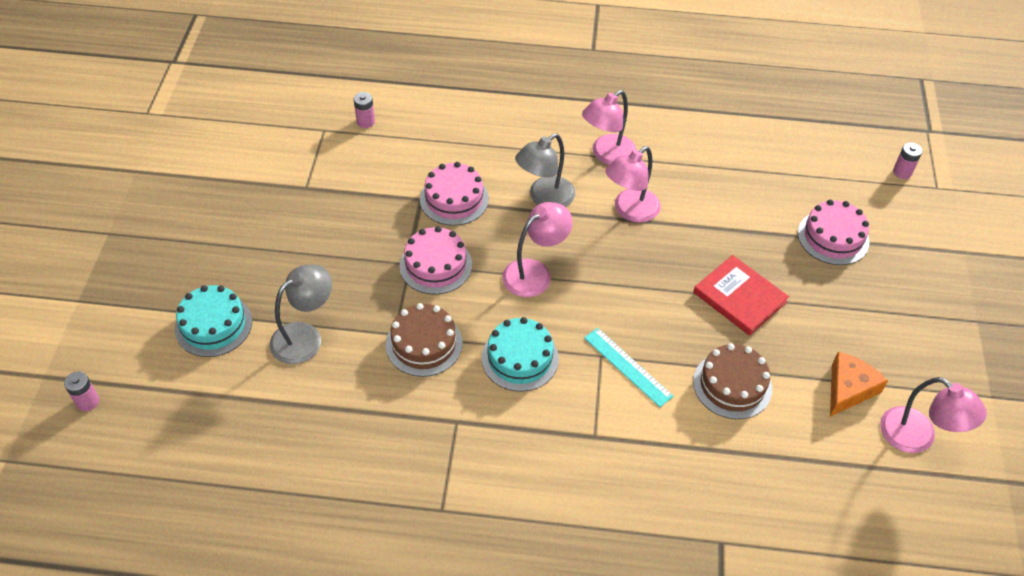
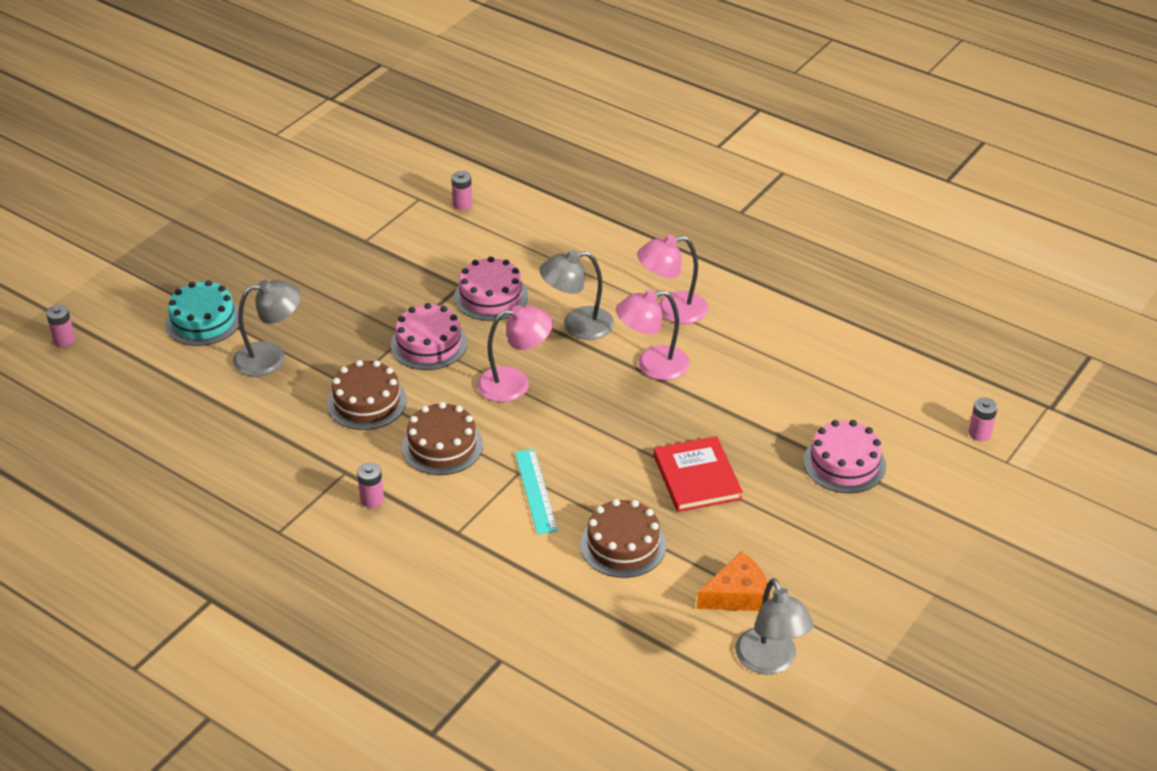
camera: 30 degrees right, 10 degrees down
(499, 438) = (372, 499): none -> pink battery
(520, 358) = (442, 446): turquoise cake -> brown cake
(917, 437) = (770, 661): pink lamp -> grey lamp

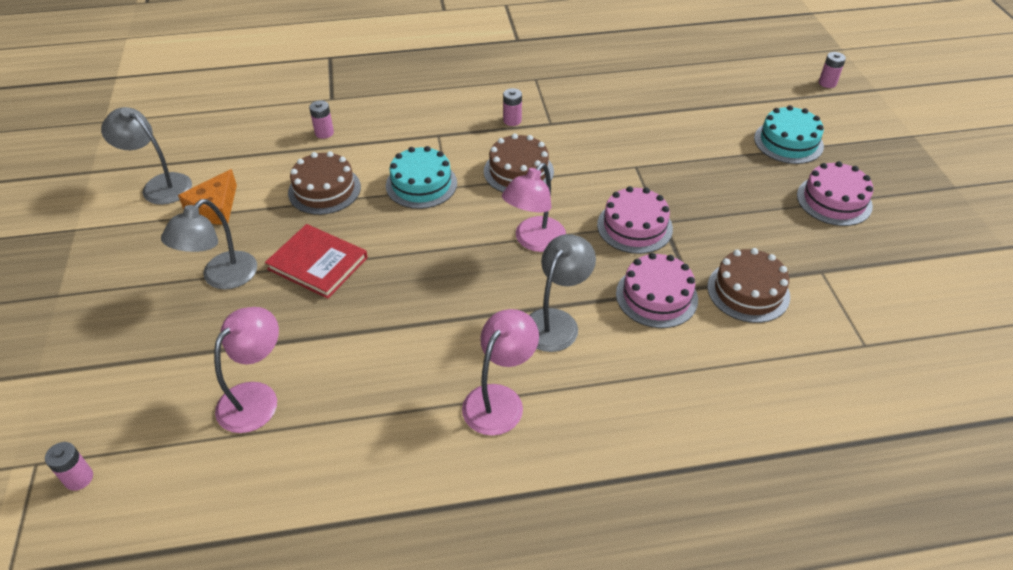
camera: 135 degrees right, 5 degrees up
(270, 358) = (708, 149): grey lamp -> grey lamp (222, 278)
(367, 402) = (606, 164): brown cake -> brown cake (748, 291)
(462, 204) = (826, 370): pink battery -> pink battery (324, 133)
(535, 491) = (421, 184): turquoise ruler -> turquoise cake
(652, 365) = (451, 330): pink lamp -> pink lamp (256, 397)
(844, 463) = (202, 354): pink cake -> pink cake (834, 200)

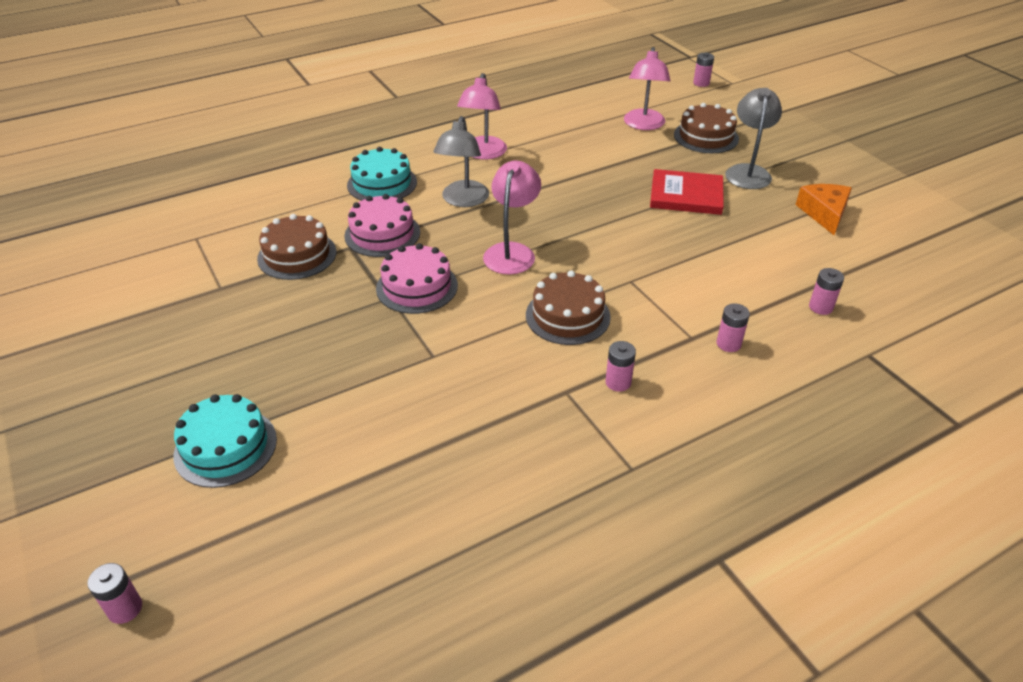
camera: 160 degrees right, 5 degrees down
(159, 185) = (900, 219): grey lamp -> none
(324, 190) = (748, 250): brown cake -> brown cake (706, 137)
(416, 125) = (728, 344): none -> pink battery
(421, 184) = (660, 277): turquoise cake -> turquoise cake (382, 183)
(834, 200) = (183, 369): pink cake -> none

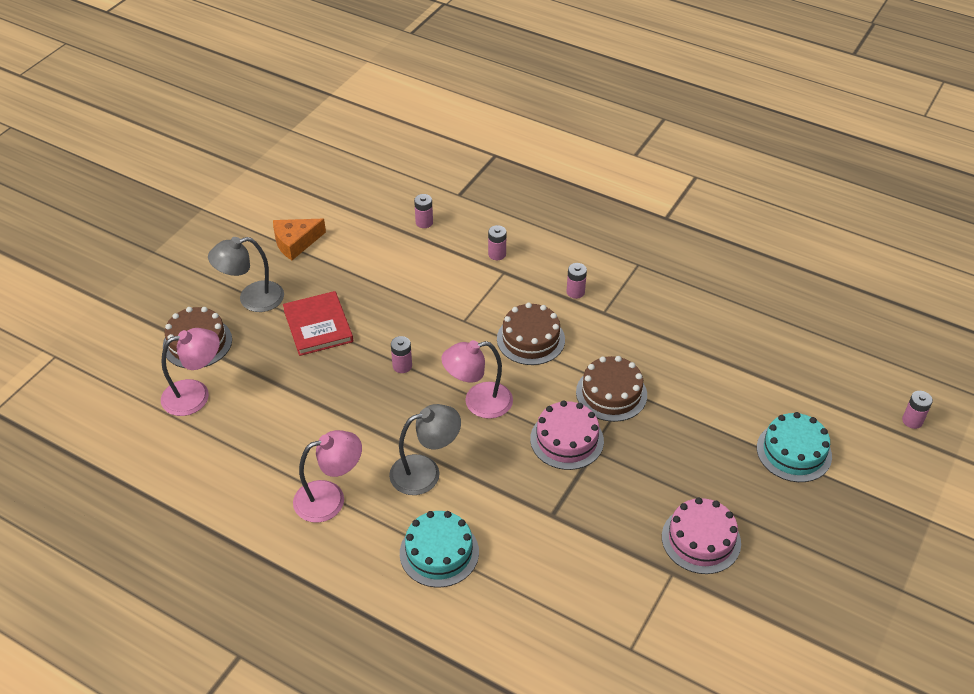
camera: 120 degrees left, 5 degrees up
(297, 255) = (592, 547): brown cake -> brown cake (611, 393)
(382, 234) = (517, 503): pink cake -> pink cake (701, 539)
(701, 83) = (67, 380): pink battery -> pink battery (402, 366)

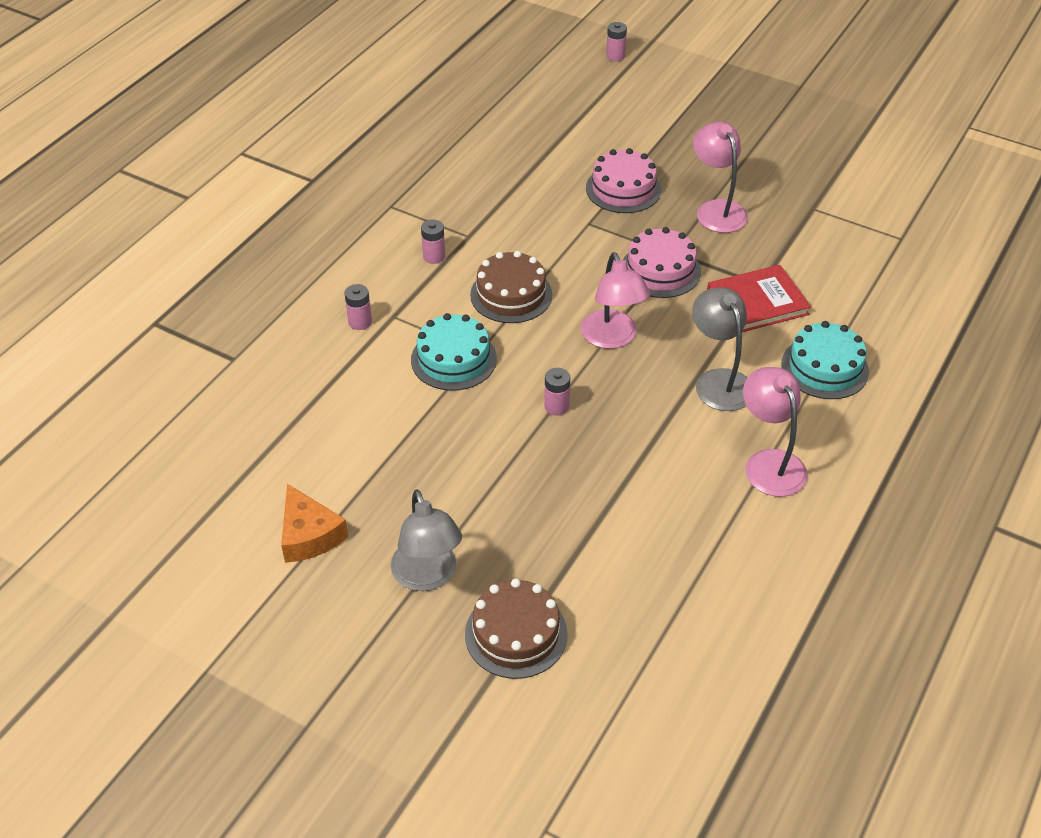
camera: 90 degrees left, 0 degrees up
(196, 395) = (617, 622): pink lamp -> pink lamp (716, 209)
(318, 326) = (484, 495): red book -> red book (757, 302)
(424, 222) = (286, 393): pink battery -> none
(611, 393) = (592, 236): brown cake -> none
(701, 539) = (772, 188): pink cake -> pink cake (623, 189)
(794, 452) = (659, 125): turquoise cake -> turquoise cake (453, 359)

